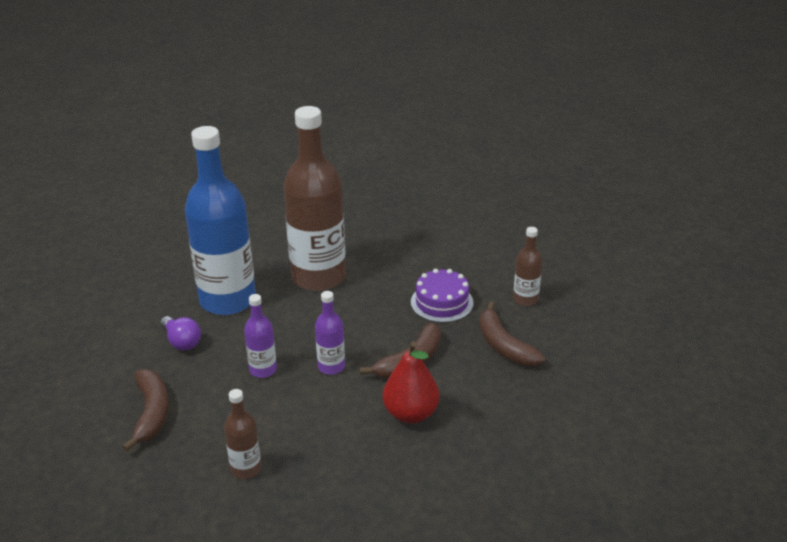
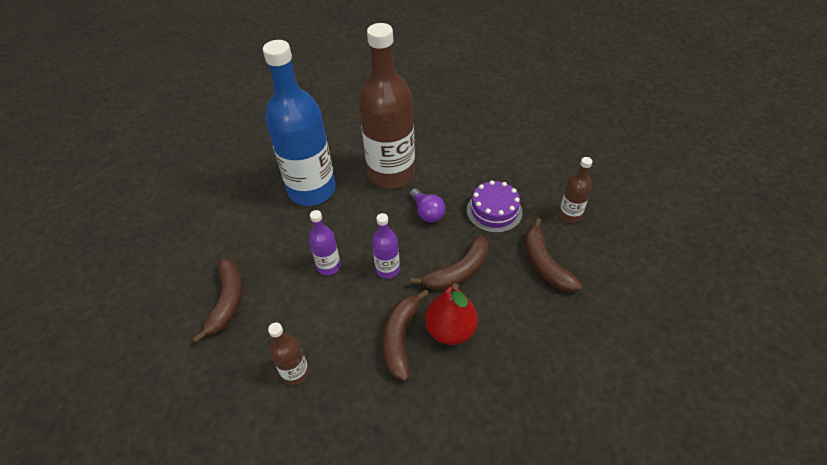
camera: 10 degrees right, 15 degrees up
(181, 342) = (266, 229): purple light bulb -> purple light bulb (427, 212)
(357, 426) = (401, 338): none -> brown banana

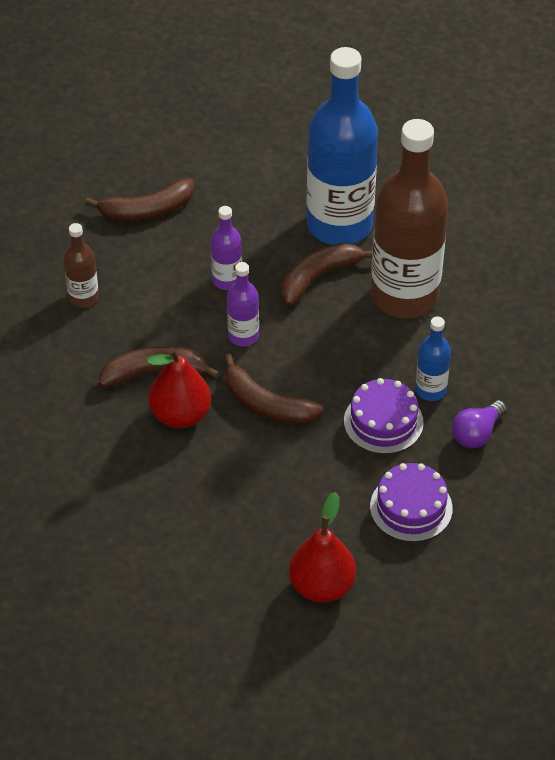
camera: 70 degrees right, 0 degrees up
(427, 212) = (350, 351): purple light bulb -> purple light bulb (477, 433)
(475, 181) = (430, 390): none -> blue bottle
(545, 264) = (313, 490): brown banana -> brown banana (319, 277)
(570, 215) = (411, 507): brown bottle -> purple cake
(631, 280) = (321, 586): none -> red pear

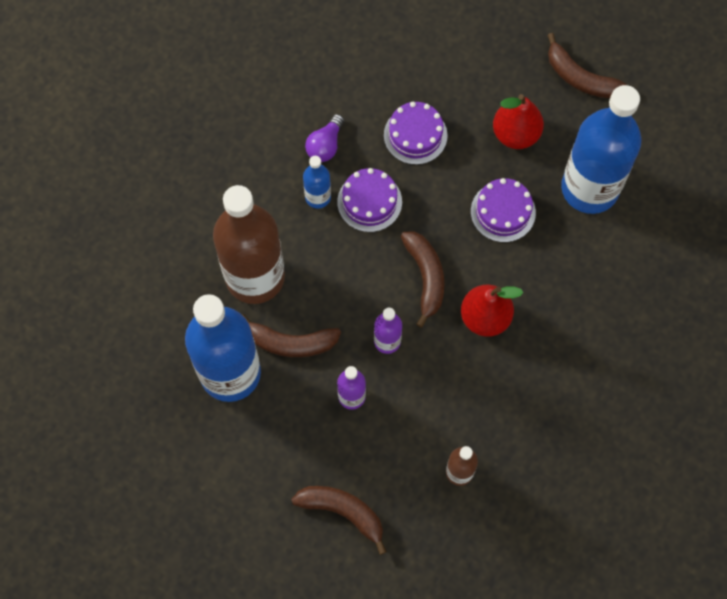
camera: 135 degrees left, 20 degrees up
(154, 373) = (471, 364): brown banana -> brown banana (580, 77)
(199, 595) = (589, 188): none -> blue bottle
(257, 509) = (503, 212): none -> purple cake
(477, 433) = (325, 145): purple light bulb -> purple light bulb turned 120 degrees clockwise

